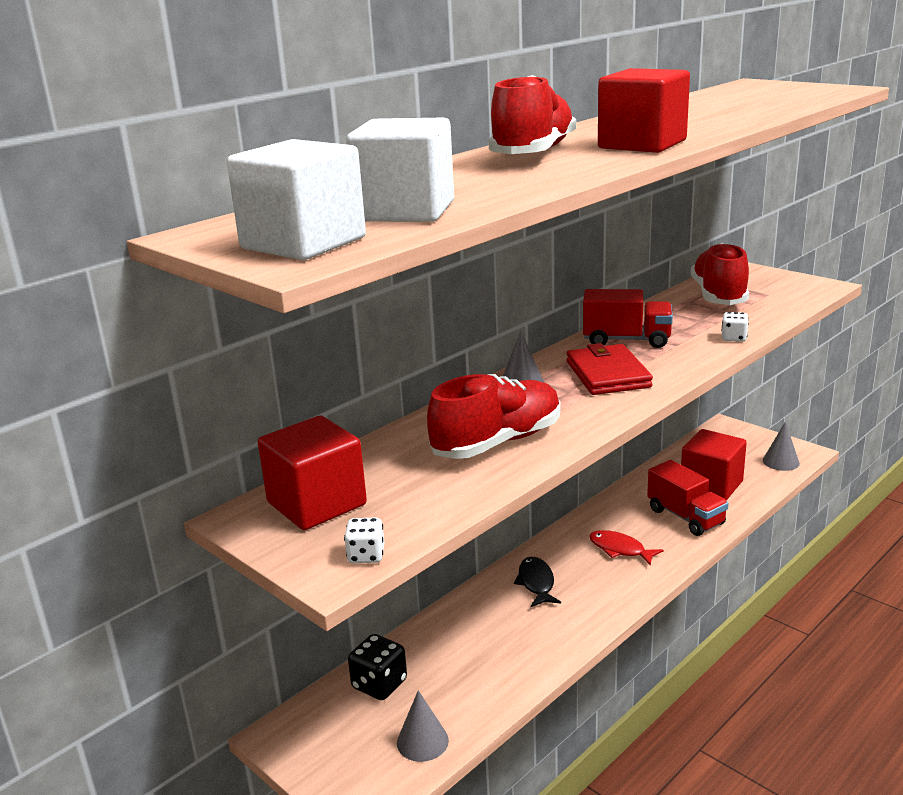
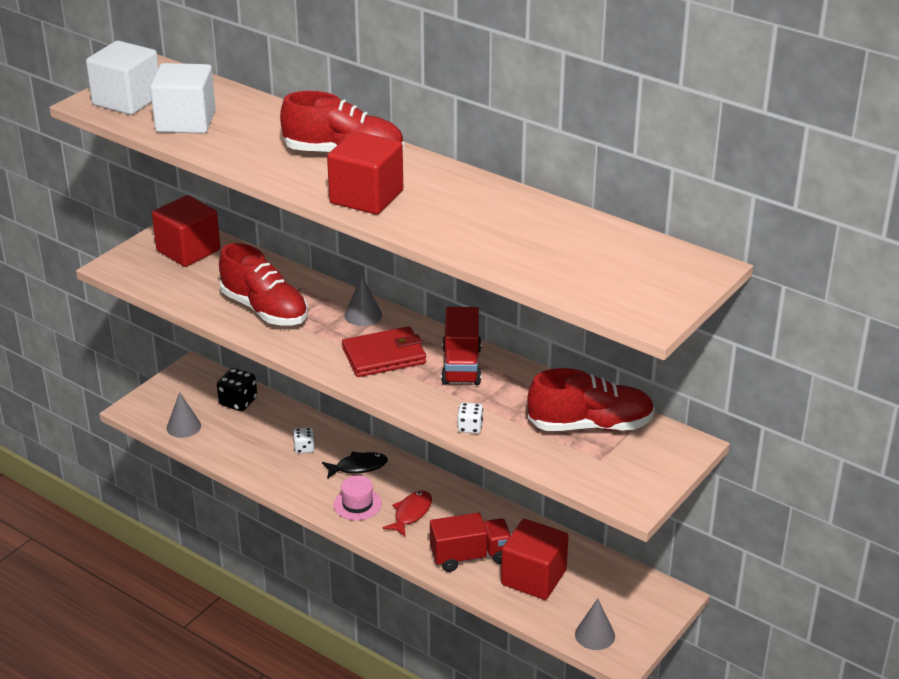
camera: 80 degrees right, 10 degrees up
(366, 555) = (128, 275): white dice -> white dice (304, 448)
(604, 585) = (357, 504): none -> pink hat
(685, 517) = (470, 556): red truck -> red truck turned 150 degrees counterclockwise

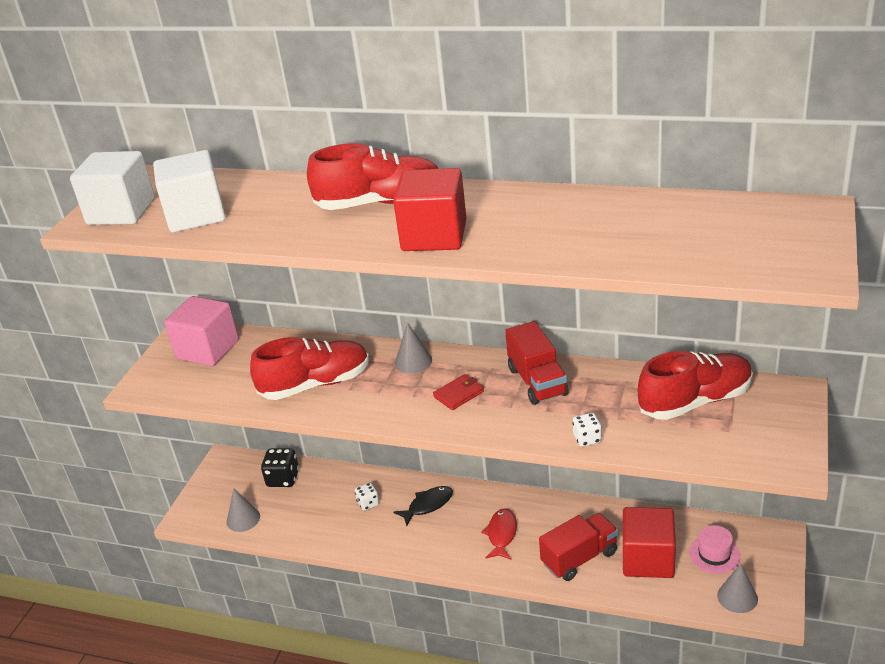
camera: 15 degrees left, 0 degrees up
(188, 250) = (208, 349): red cube -> pink cube
(265, 310) = (316, 384): red shoe -> red shoe turned 45 degrees counterclockwise
(357, 504) = (447, 542): pink hat -> pink hat (714, 554)
(384, 356) = (459, 394): red wallet -> red wallet, size x0.57

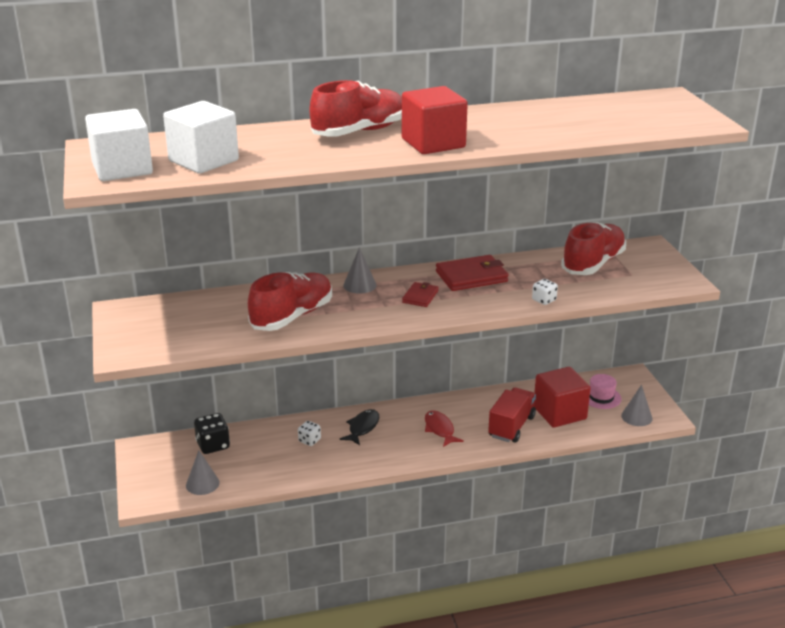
camera: 35 degrees left, 5 degrees down
(208, 349) = (159, 316): pink cube -> none
(537, 381) = (471, 276): red truck -> red wallet

